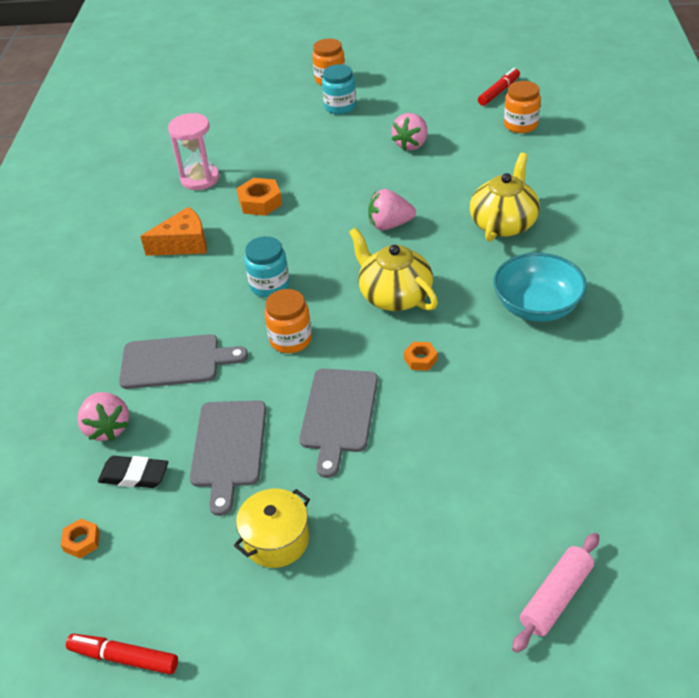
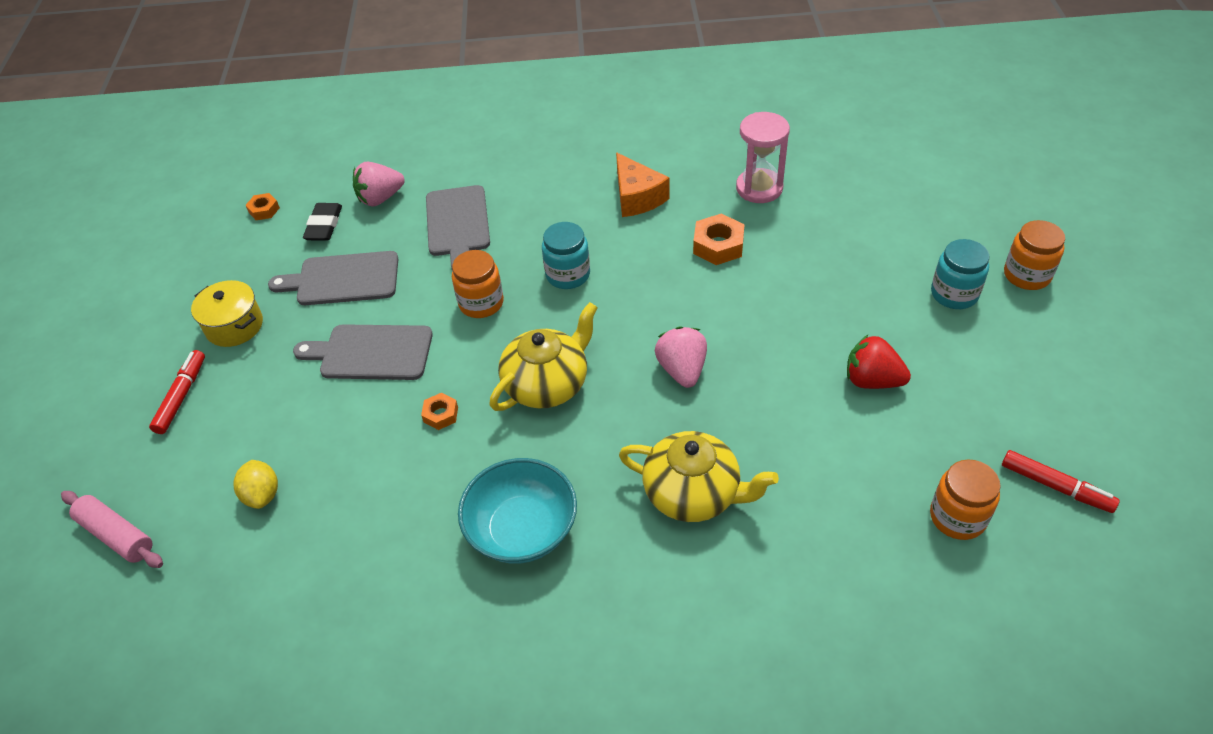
camera: 85 degrees right, 5 degrees up
(124, 658) = (154, 255): red marker -> red marker (181, 396)
(411, 144) = (872, 380): pink strawberry -> red strawberry
(505, 478) = (262, 495): none -> yellow lemon

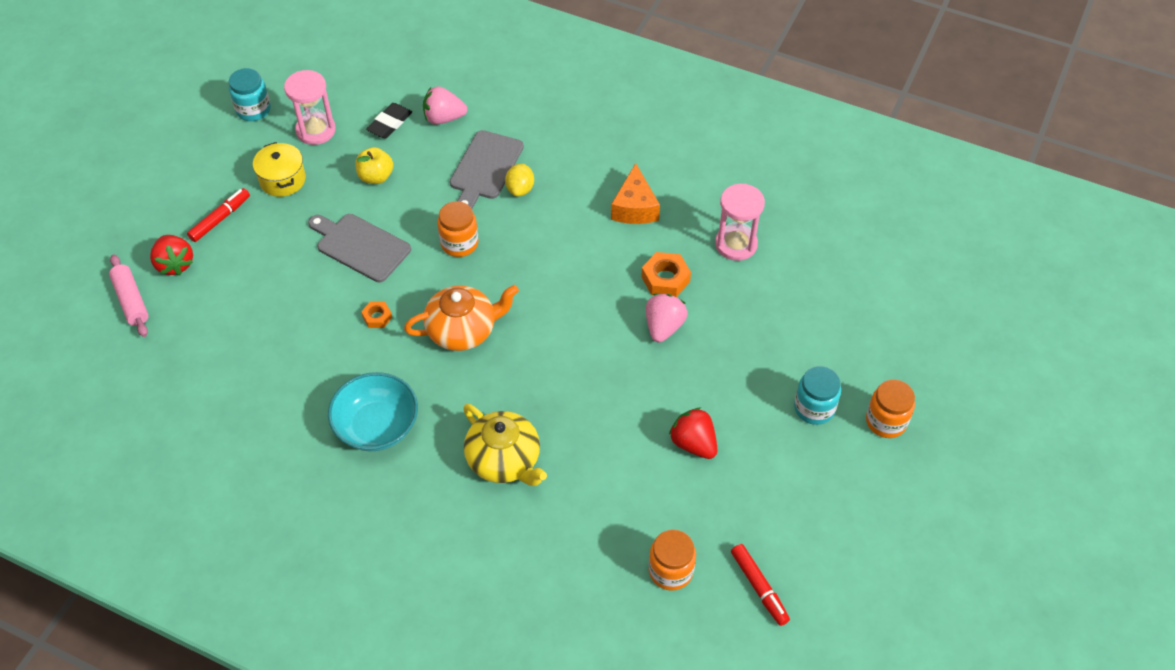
camera: 25 degrees right, 5 degrees up
(152, 469) = (175, 264): none -> red strawberry
(243, 264) = (316, 130): none -> pink hourglass
(262, 495) = (231, 317): yellow lemon -> yellow lemon (520, 189)
(264, 210) = (355, 90): orange nut -> none
(343, 279) = (376, 177): grey cutting board -> yellow apple
(547, 384) = (463, 330): yellow teapot -> orange teapot
(568, 275) = (536, 250): turquoise jar -> turquoise jar (253, 110)
(682, 370) = (563, 366): pink strawberry -> pink strawberry (663, 327)

